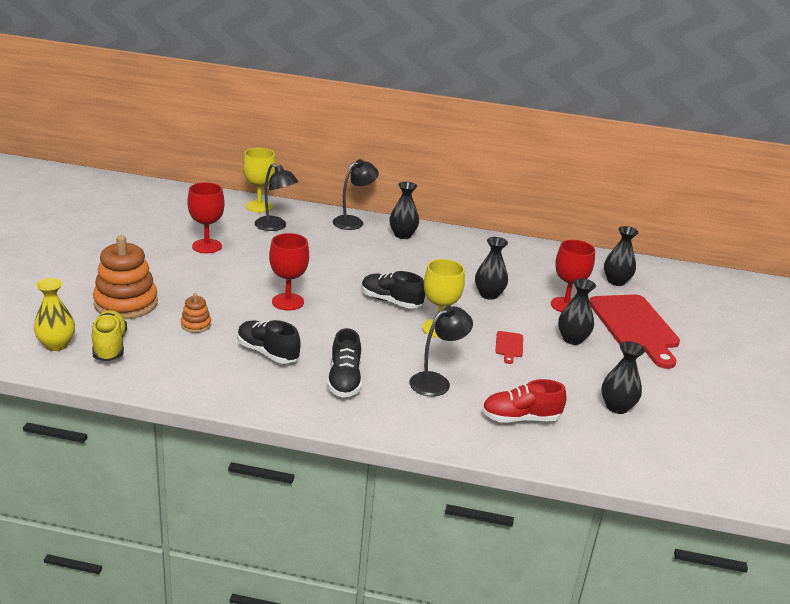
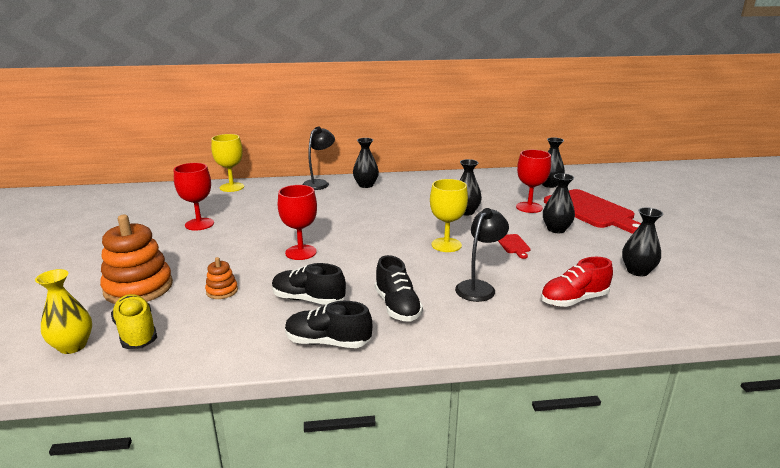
camera: 15 degrees left, 5 degrees down
(275, 226) = (254, 198): black lamp -> none
(391, 301) = (391, 233): black shoe -> black shoe (328, 342)

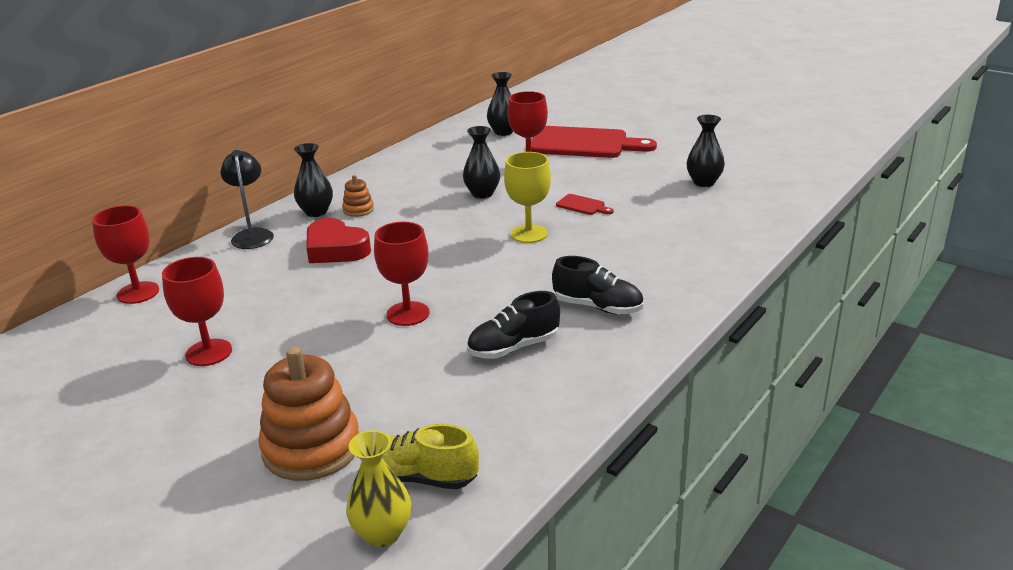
camera: 45 degrees left, 5 degrees up
(222, 291) = (414, 392): orange stacking toy -> orange stacking toy (358, 210)
(232, 187) = (138, 293): yellow goblet -> red goblet
(328, 342) = (605, 366): black shoe -> none
(337, 206) = (335, 249): none -> red heart
(479, 287) = (626, 255): black lamp -> none
(556, 229) = (588, 174): black vase -> none
(574, 300) = (704, 228): red shoe -> none

